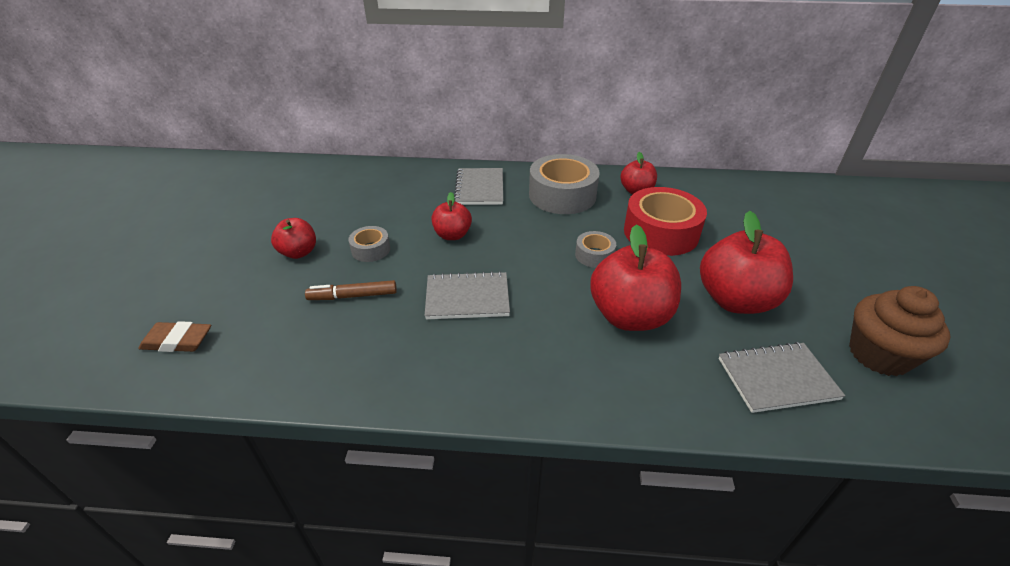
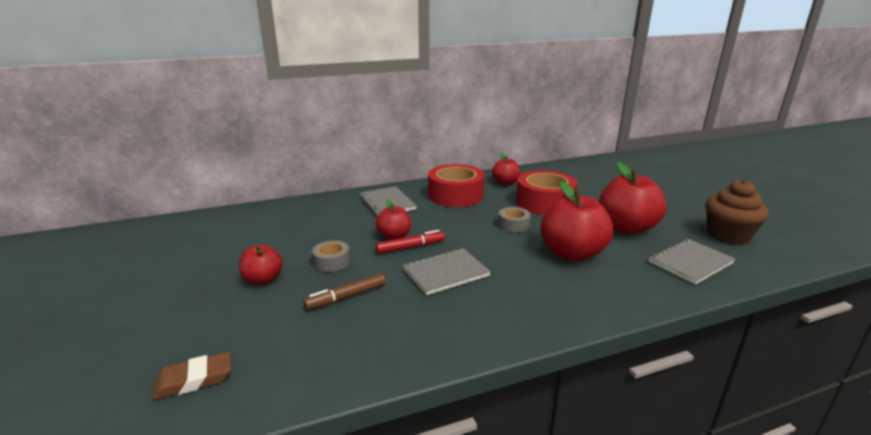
camera: 25 degrees left, 15 degrees down
(457, 253) = (410, 247): none -> red marker
(562, 195) = (455, 195): grey tape -> red tape

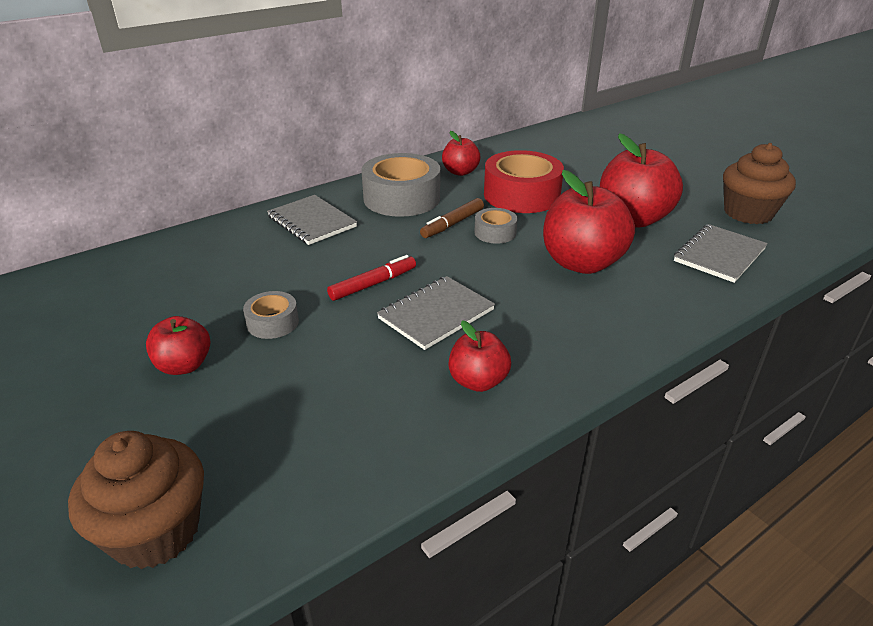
camera: 15 degrees left, 10 degrees up
(194, 380) = (155, 531): brown eraser -> brown cupcake
(347, 297) = (318, 370): brown marker -> brown marker (453, 224)
(394, 236) = (344, 272): red apple -> red apple (478, 381)
(455, 195) = (401, 198): red tape -> grey tape

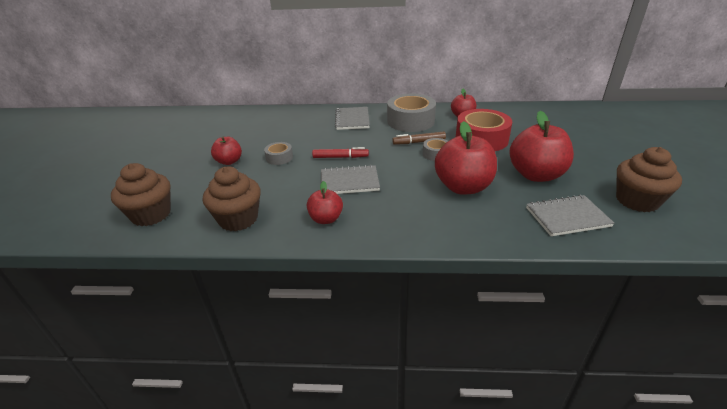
camera: 40 degrees right, 0 degrees up
(344, 450) = (238, 219): none -> brown cupcake

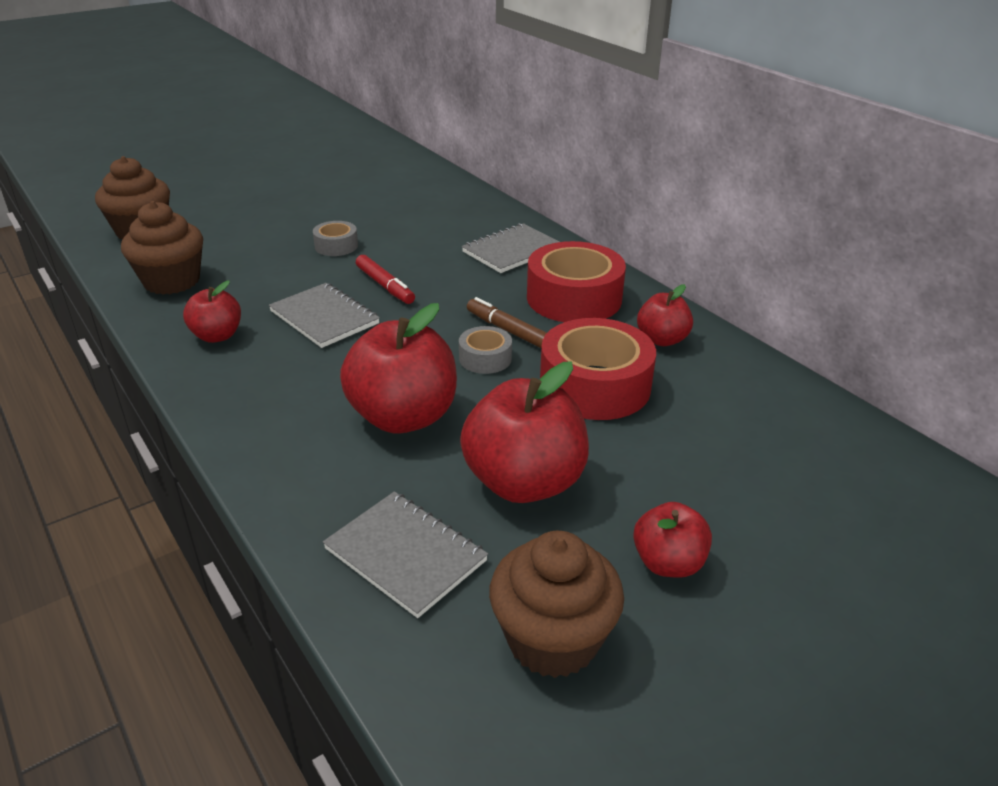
camera: 50 degrees right, 0 degrees up
(229, 161) = (293, 221): red apple -> red apple (668, 563)
(410, 121) = (574, 298): grey tape -> red tape

